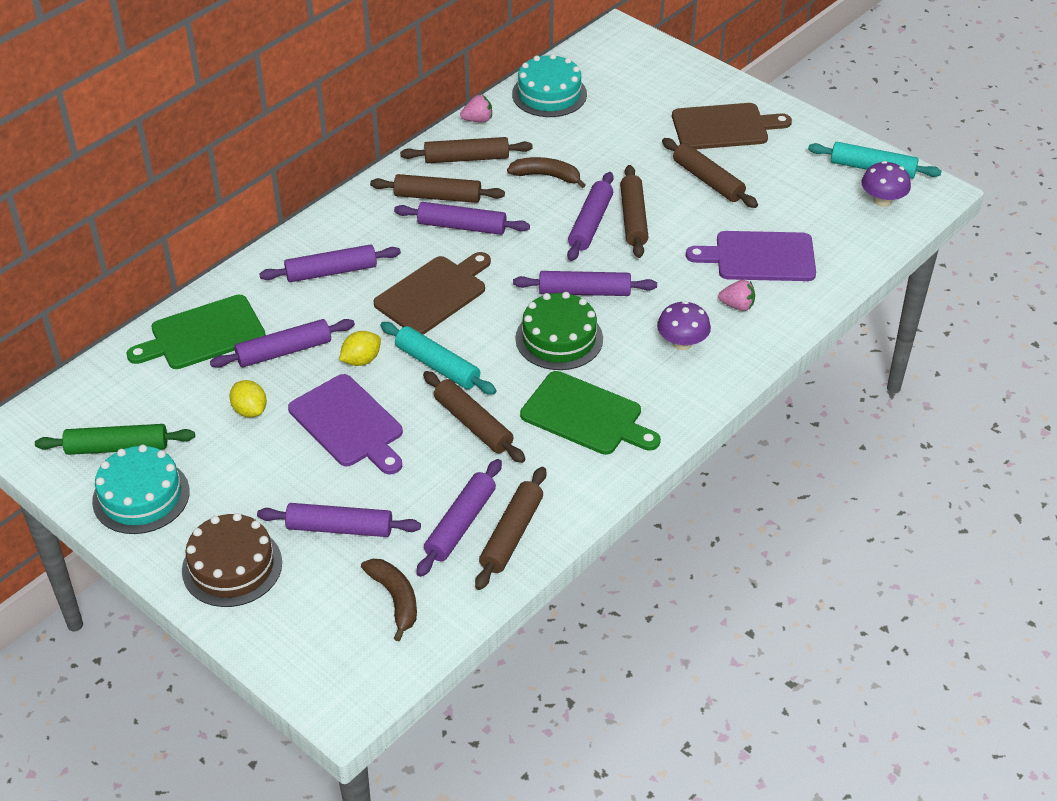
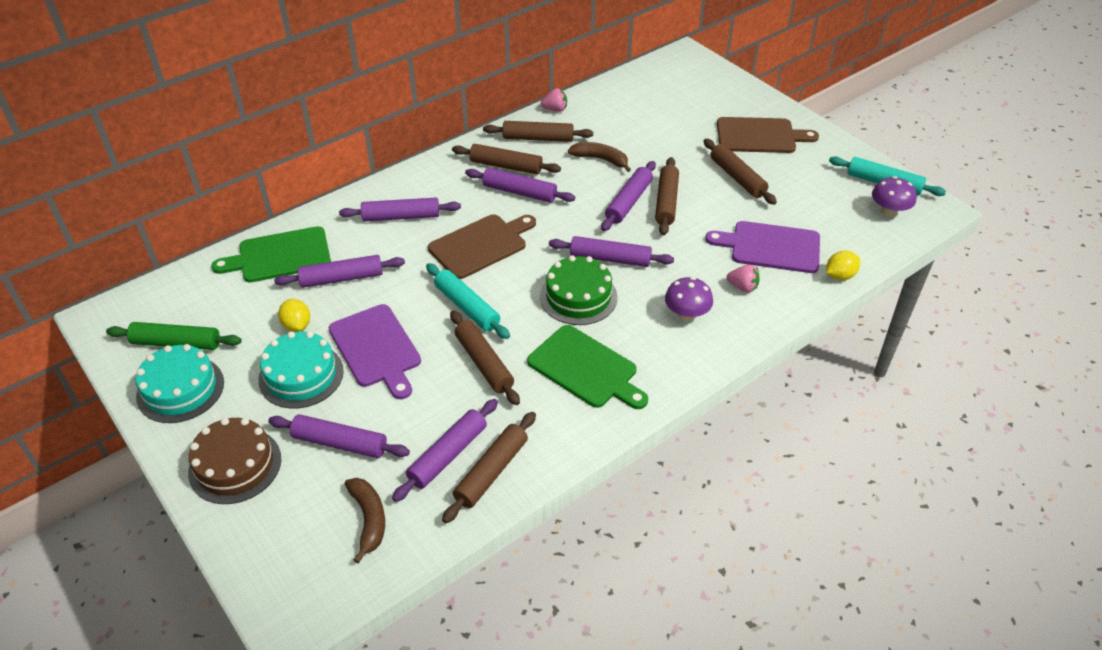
camera: 10 degrees right, 0 degrees up
(361, 360) = (404, 294): yellow lemon -> yellow lemon (839, 276)
(549, 94) = (618, 95): turquoise cake -> turquoise cake (301, 375)

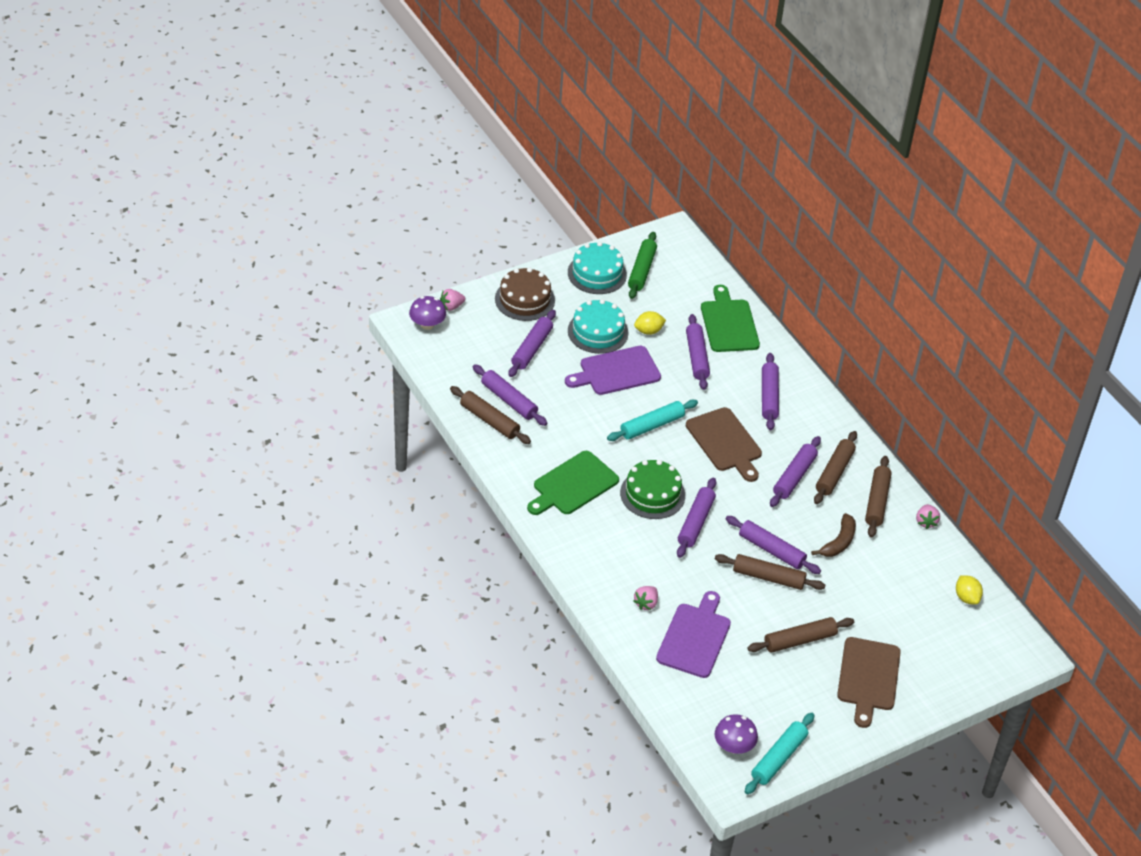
camera: 95 degrees right, 0 degrees up
(251, 559) = (451, 306): none -> pink strawberry
(369, 519) = (466, 359): brown banana -> none
(483, 363) = (590, 428): brown rolling pin -> none
(686, 314) = (620, 558): purple mushroom -> purple mushroom (427, 324)
(839, 276) = (649, 676): yellow lemon -> yellow lemon (966, 597)

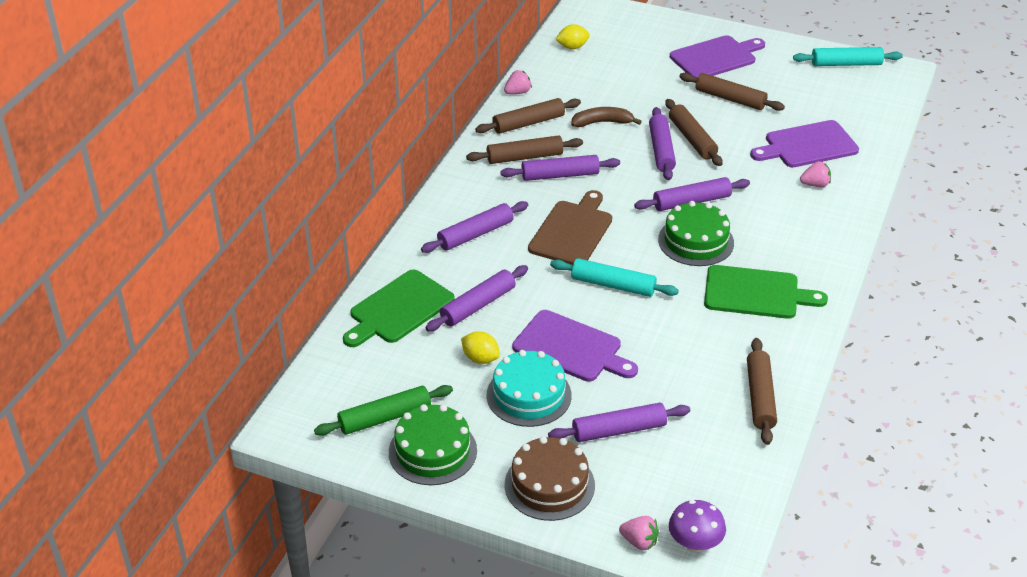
camera: 125 degrees left, 5 degrees down
(509, 400) = (714, 400): purple rolling pin -> none
(597, 273) = (432, 451): turquoise cake -> green cake
(734, 746) = (869, 85): purple mushroom -> none
(868, 677) = (715, 57): brown cutting board -> purple cutting board
(966, 597) = (572, 47): yellow lemon -> yellow lemon turned 45 degrees clockwise

